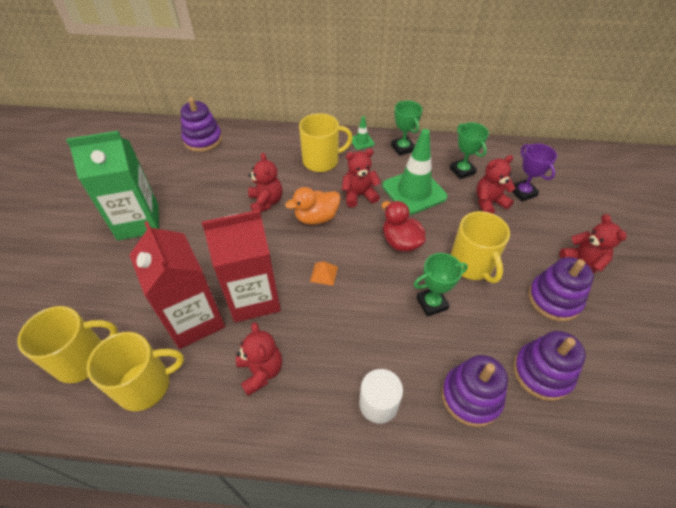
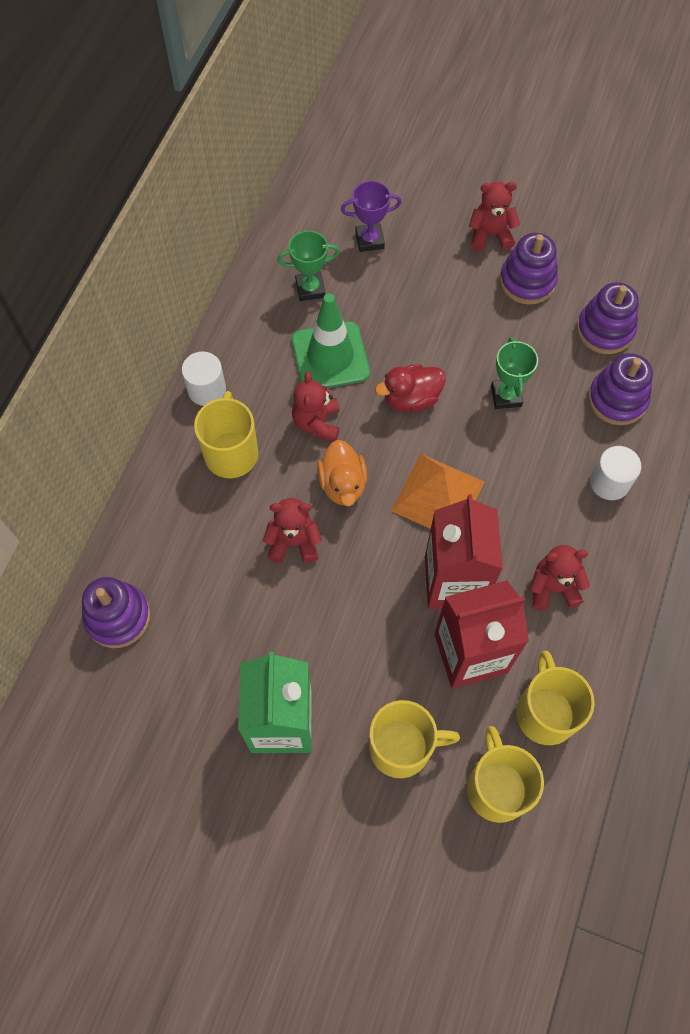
camera: 75 degrees left, 15 degrees up
(324, 274) = (438, 496): orange pyramid -> orange pyramid, size x2.40
(362, 141) = (206, 389): green traffic cone -> white cylinder
(402, 148) = (240, 342): green trophy -> none
(472, 264) = (464, 338): yellow mug -> yellow mug (402, 747)
(489, 202) = (375, 282): red teddy bear -> none

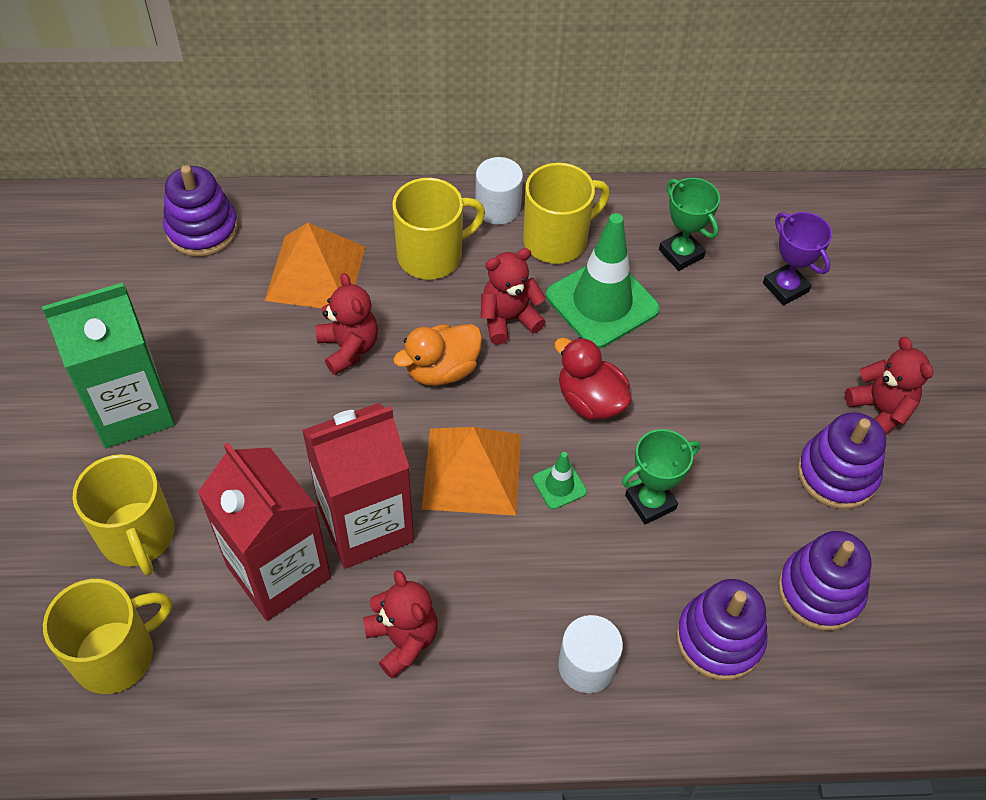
camera: 65 degrees right, 10 degrees down
(208, 542) = (315, 273): none -> orange pyramid
(471, 445) = (559, 485): none -> green traffic cone
(545, 712) = (229, 681): yellow mug -> yellow mug (557, 240)

